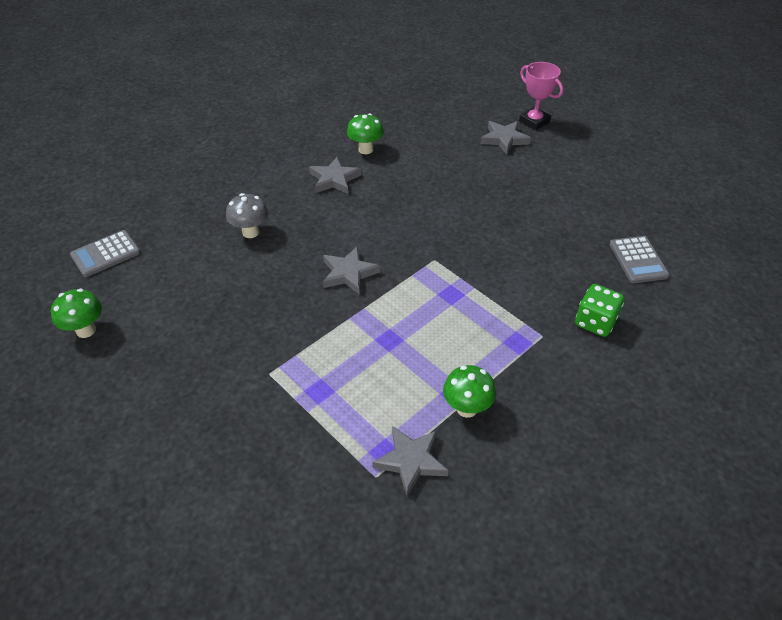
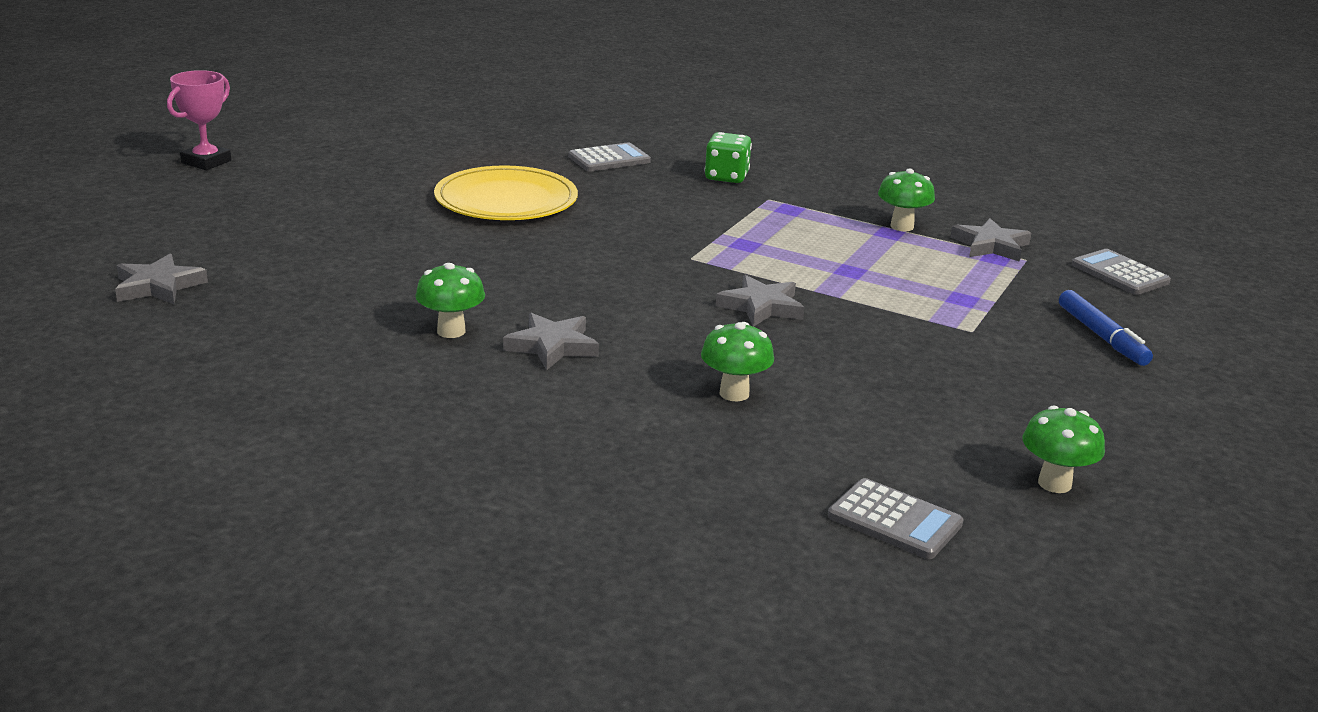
camera: 110 degrees left, 20 degrees down
(222, 455) = (1101, 336): none -> blue marker
(250, 232) = (734, 393): grey mushroom -> green mushroom
(322, 543) = (1120, 274): none -> grey calculator
(504, 139) = (378, 232): grey star -> grey star (158, 286)
(534, 121) = (318, 214): pink trophy -> pink trophy (206, 162)
(551, 194) = (506, 200): none -> yellow plate

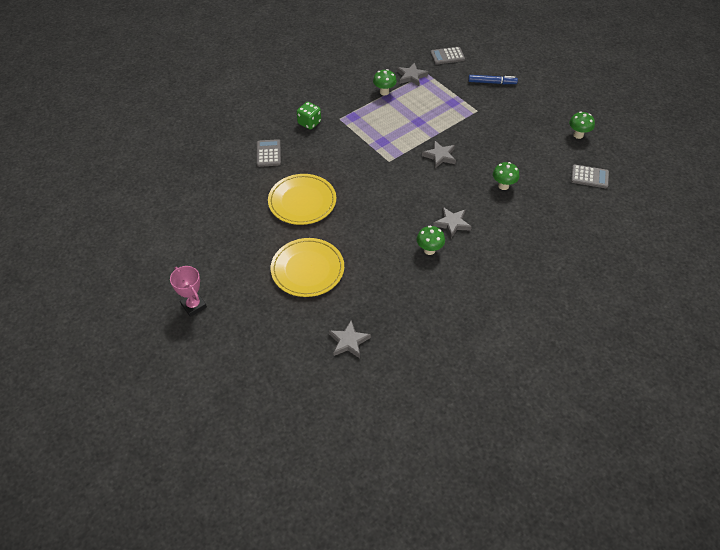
camera: 65 degrees left, 25 degrees up
(331, 228) = (307, 269): none -> yellow plate
(894, 520) = (589, 177): grey calculator -> grey calculator turned 45 degrees clockwise

